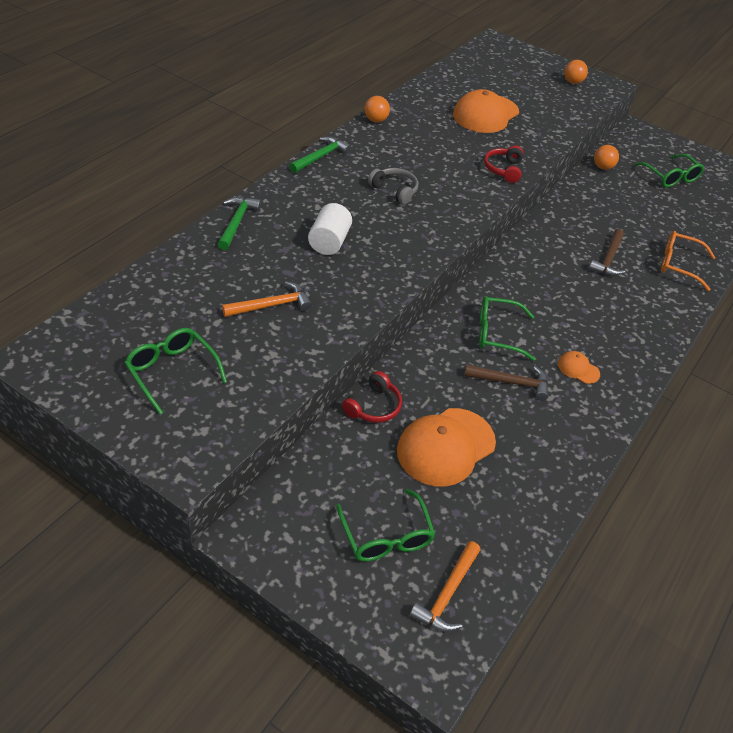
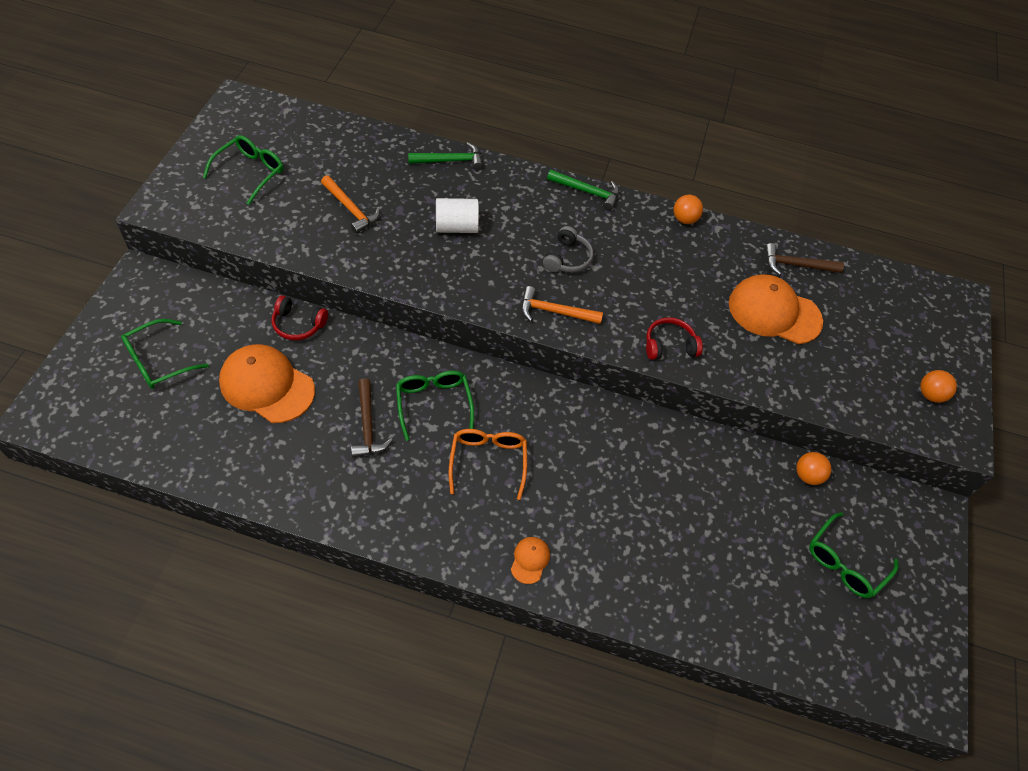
camera: 70 degrees right, 10 degrees up
(447, 594) = (109, 413): orange hammer -> orange hammer (554, 311)
(578, 369) = (411, 484): orange cap -> orange cap (530, 560)
(608, 259) = (615, 498): brown hammer -> brown hammer (796, 265)
(678, 265) = (649, 581): orange glasses -> orange glasses (488, 461)

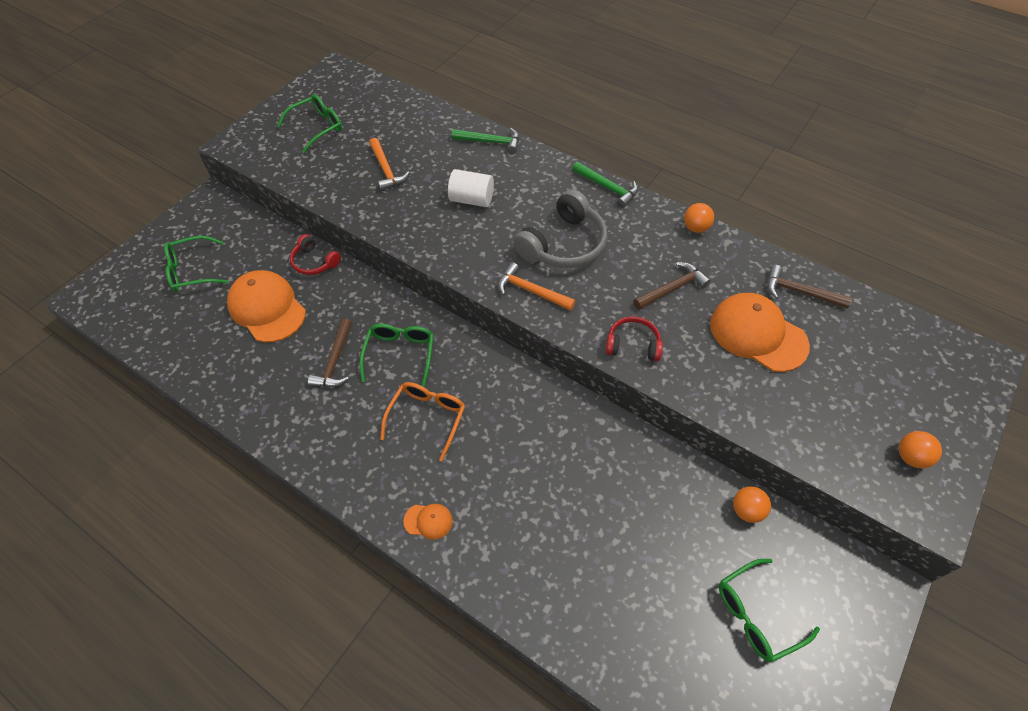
camera: 25 degrees right, 0 degrees up
(530, 560) = (428, 521): orange cap -> orange cap turned 60 degrees clockwise
(567, 258) = (564, 244): grey headphones -> grey headphones, size x1.76
(685, 283) = (672, 288): none -> brown hammer

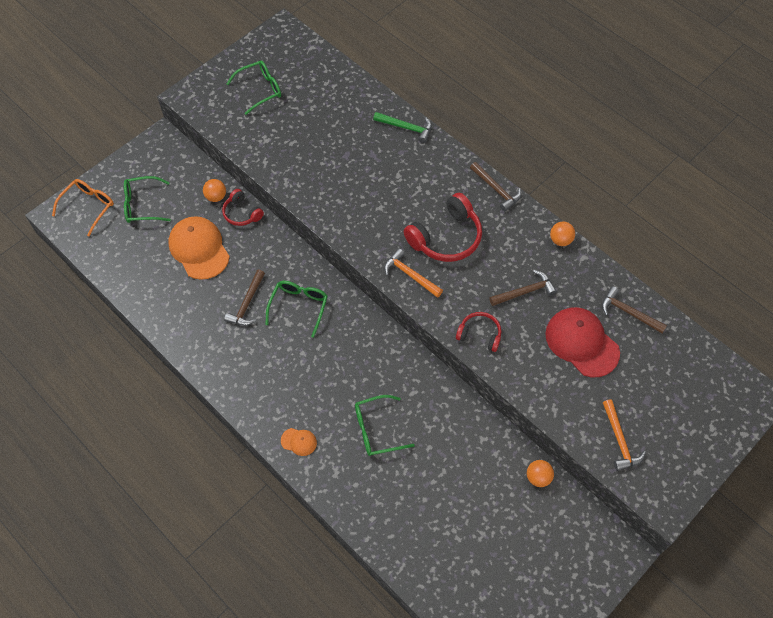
camera: 10 degrees right, 5 degrees up
(386, 170) = (312, 142): orange hammer -> orange hammer (619, 440)
(427, 417) = (311, 362): orange glasses -> orange glasses (88, 207)
(471, 199) = (379, 183): white cylinder -> none
(564, 244) = (446, 238): grey headphones -> red headphones
(607, 188) = (496, 190): green hammer -> brown hammer
(756, 614) = (521, 551): green glasses -> green glasses (376, 430)
(757, 334) = (581, 343): orange cap -> red cap
(910, 457) = (666, 460): orange ball -> orange ball (216, 197)

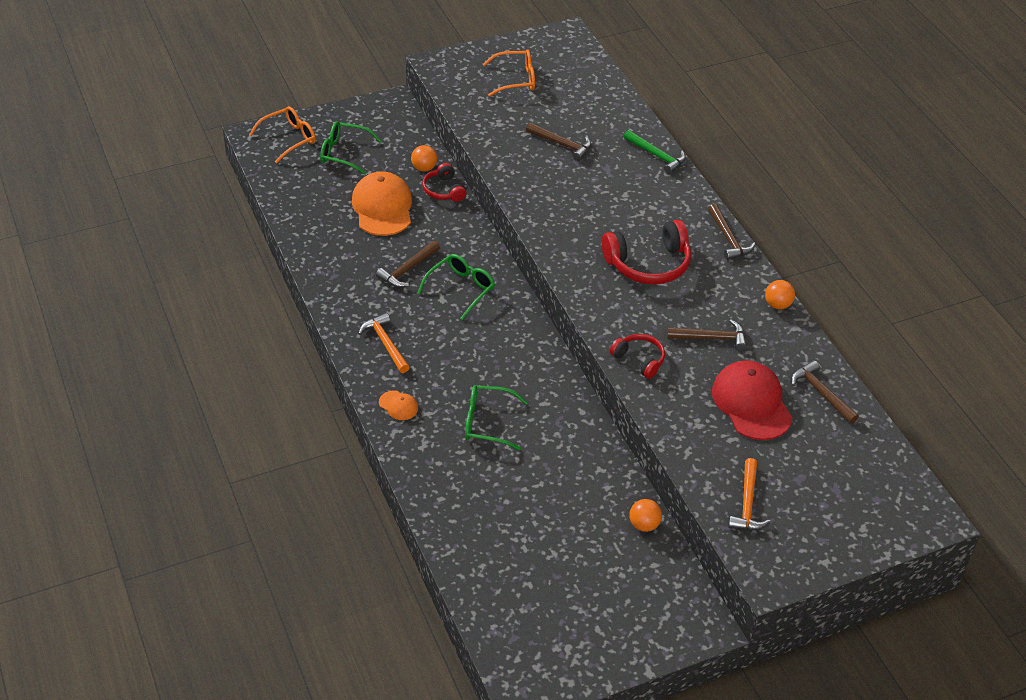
camera: 20 degrees right, 15 degrees down
(260, 90) = (516, 79): green glasses -> orange glasses
(326, 143) = (562, 144): none -> brown hammer
(410, 275) = (591, 284): orange hammer -> orange hammer (385, 343)

